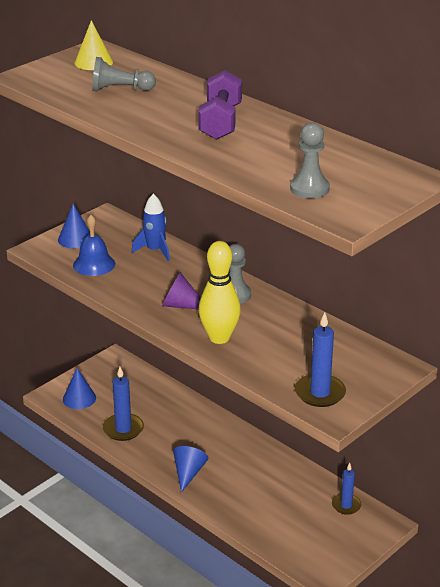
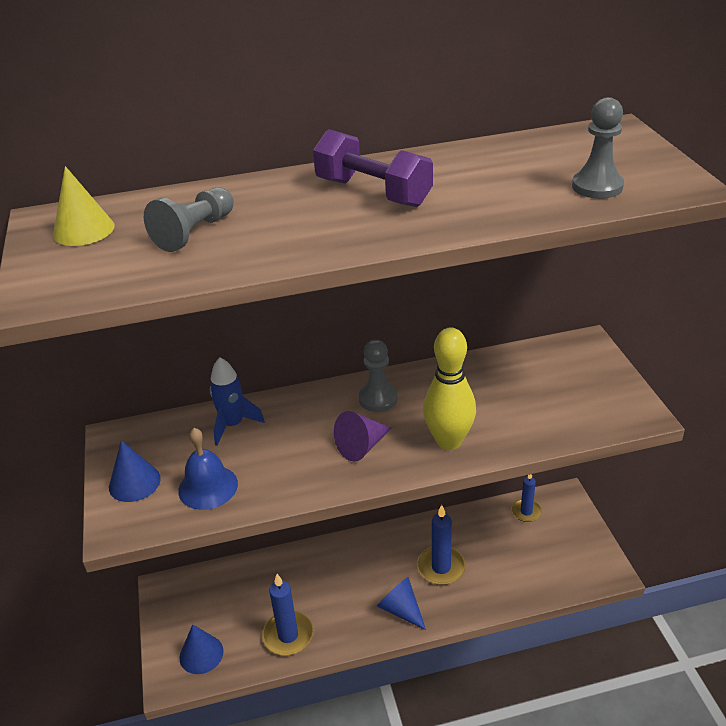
camera: 55 degrees left, 5 degrees up
(320, 393) = (597, 409): blue candle -> blue candle (441, 567)

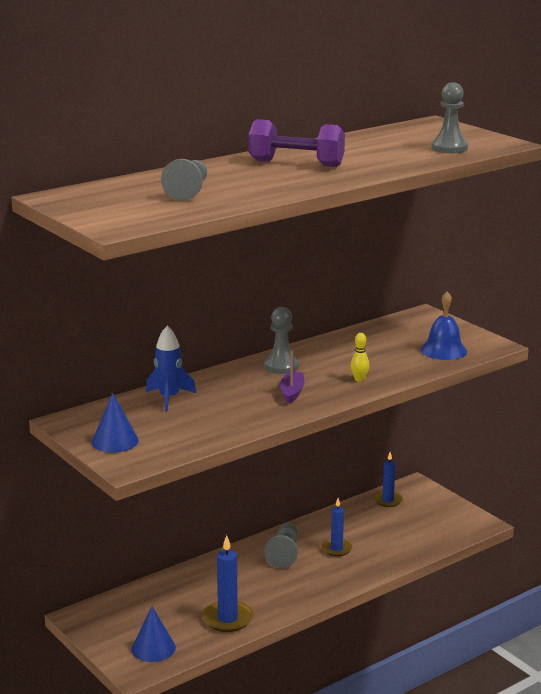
camera: 25 degrees left, 15 degrees down
(84, 230) = (96, 199): yellow cone -> none
(208, 487) = (183, 433): blue bell -> blue bell (443, 350)
(362, 446) = (292, 392): purple cone -> purple boat
(387, 559) = (284, 554): none -> grey pawn
(401, 609) = (319, 581): blue cone -> none
(441, 567) = (336, 549): blue candle -> blue candle, size x0.66
(449, 441) = (359, 379): yellow bowling pin -> yellow bowling pin, size x0.43

